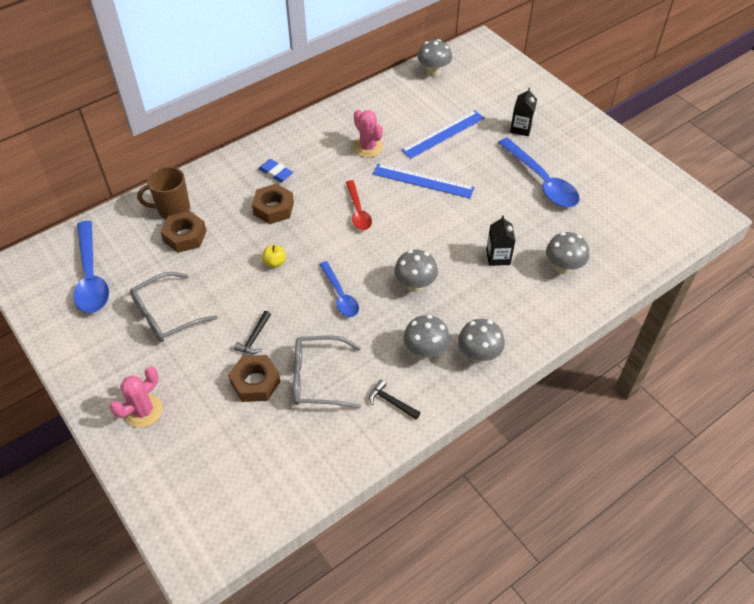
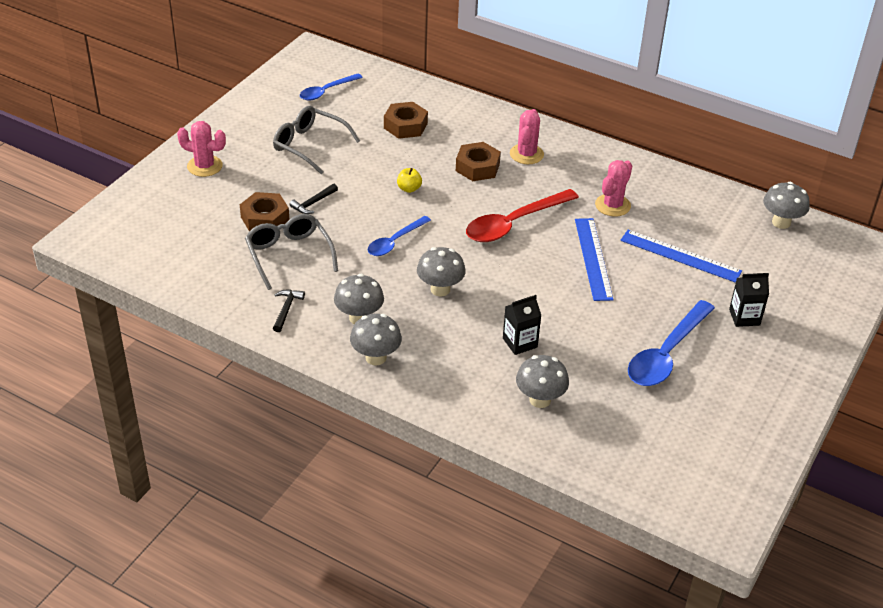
camera: 65 degrees right, 10 degrees down
(91, 276) = (326, 91): blue spoon -> blue spoon, size x0.60
(173, 209) = (433, 108): brown mug -> none
(254, 338) = (313, 203): black hammer -> black hammer turned 45 degrees counterclockwise
(275, 172) = (526, 154): blue eraser -> pink cactus
(358, 211) = (514, 223): red spoon -> red spoon, size x1.65

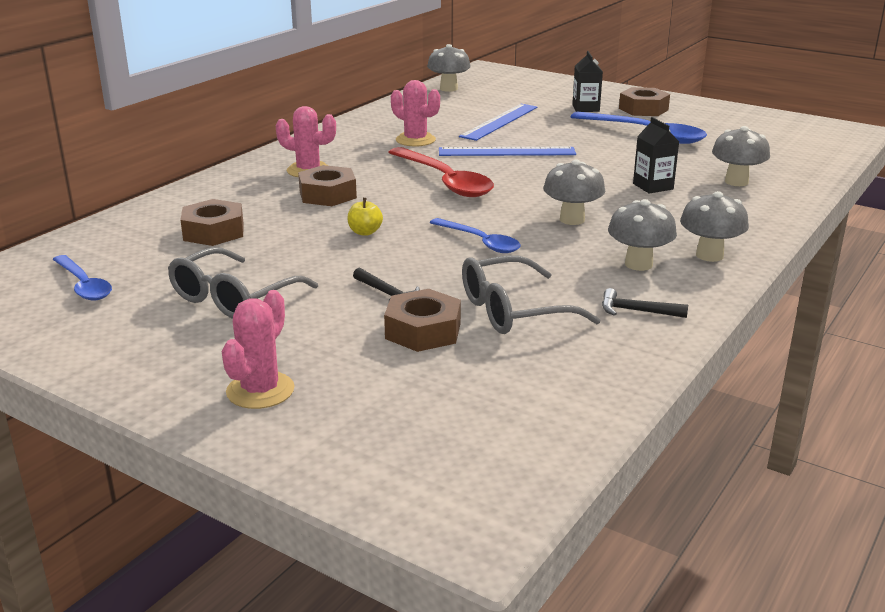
camera: 85 degrees left, 15 degrees down
(755, 361) = (643, 109): none -> brown nut

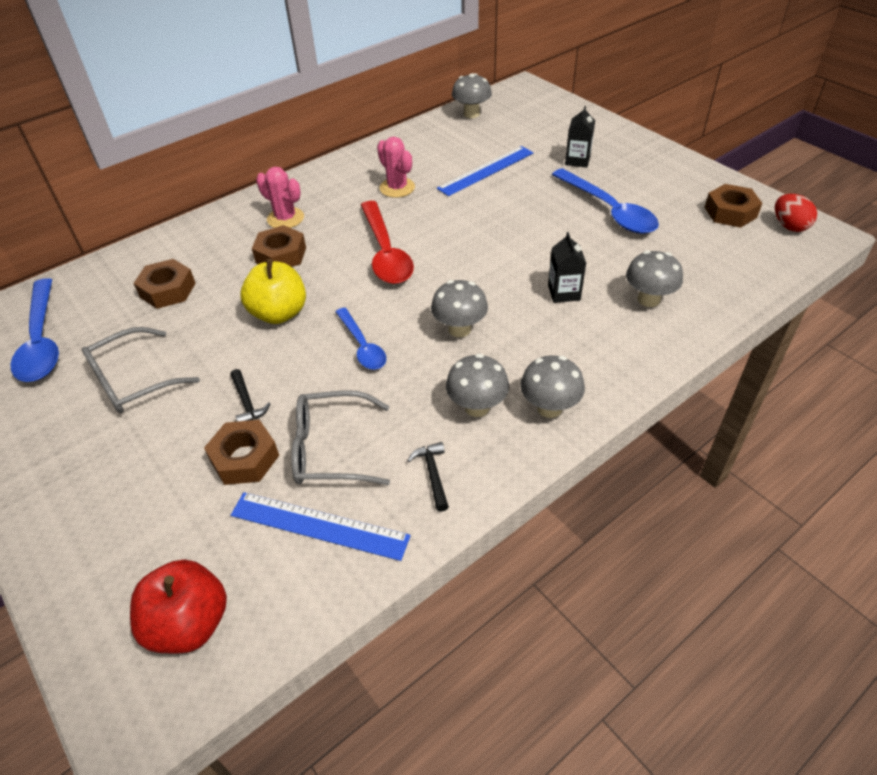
camera: 20 degrees right, 20 degrees up
(83, 285) = (41, 341): blue spoon -> blue spoon, size x1.65
(260, 390) = (85, 504): pink cactus -> none
(365, 232) = (279, 313): yellow apple -> yellow apple, size x2.05
(473, 449) = (189, 623): none -> red apple
(506, 152) = (464, 217): blue ruler -> blue ruler (319, 525)
(636, 311) = (432, 474): black hammer -> black hammer turned 45 degrees clockwise
(643, 109) = (631, 169): brown nut -> brown nut (730, 212)
(817, 128) = (789, 226): none -> red egg

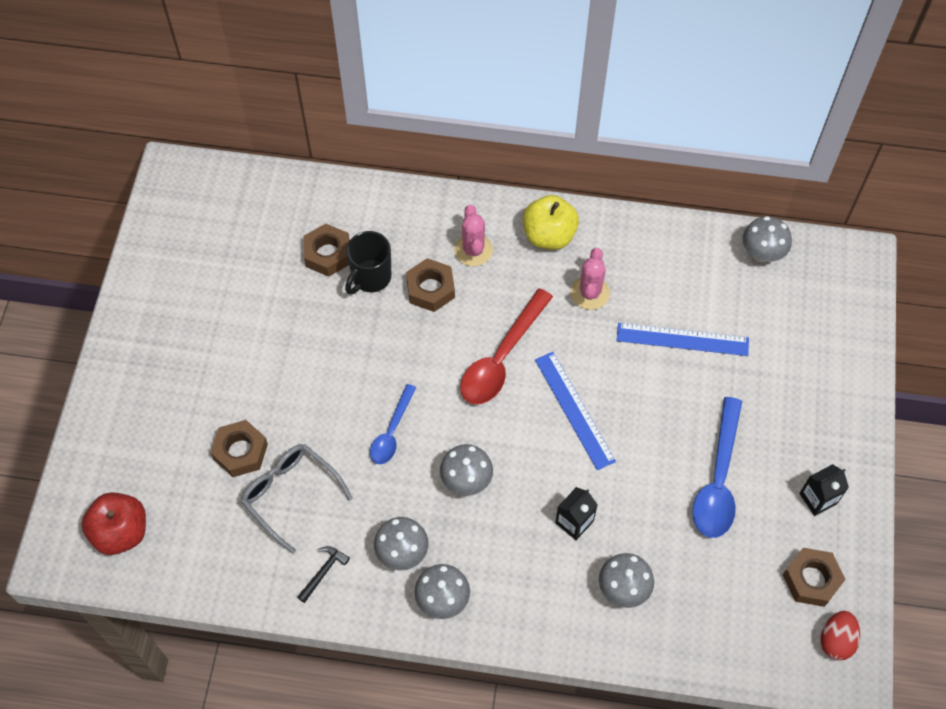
camera: 45 degrees right, 15 degrees up
(41, 341) = (217, 232): blue spoon -> none
(134, 380) = (238, 323): grey glasses -> none
(223, 279) = (370, 278): none -> black mug
(247, 402) = (281, 409): black hammer -> none
(279, 313) = (373, 348): yellow apple -> yellow apple (549, 235)
(319, 525) = (232, 540): blue ruler -> blue ruler (574, 410)
(577, 160) = (772, 400): black carton -> black carton (818, 498)

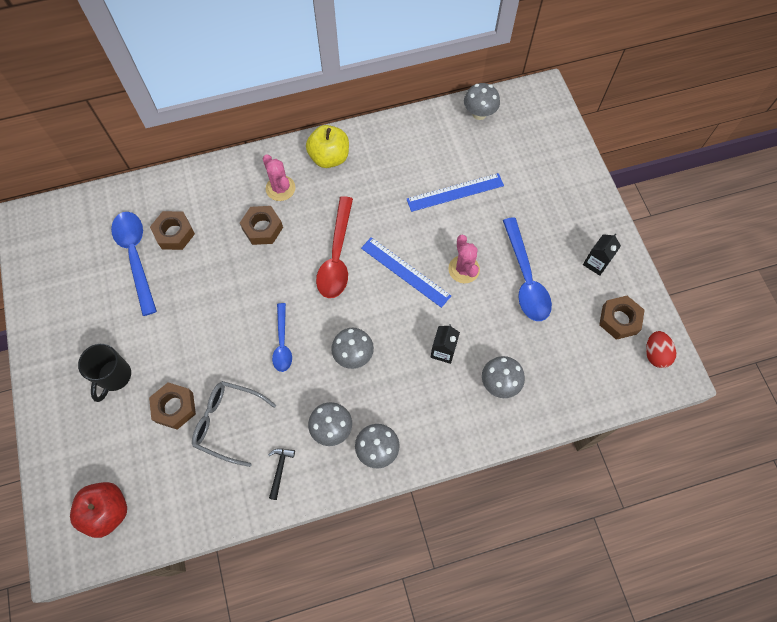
camera: 25 degrees left, 5 degrees up
(273, 264) = (136, 257): none -> blue spoon
(370, 278) = (214, 238): black mug -> black mug (114, 377)
(590, 293) = (377, 186): pink cactus -> pink cactus (464, 269)

